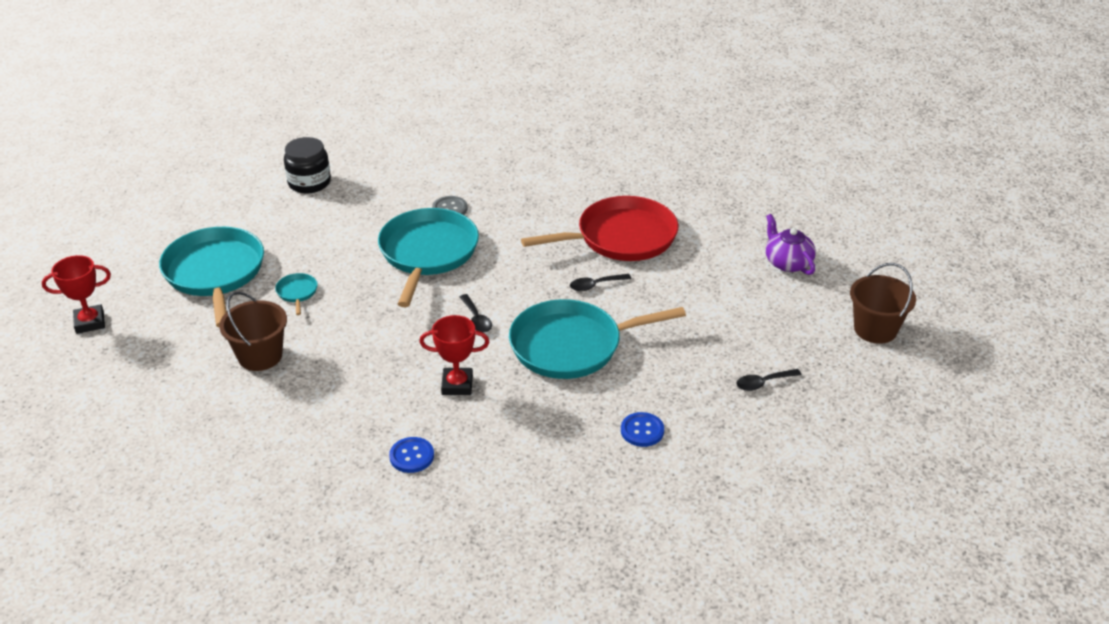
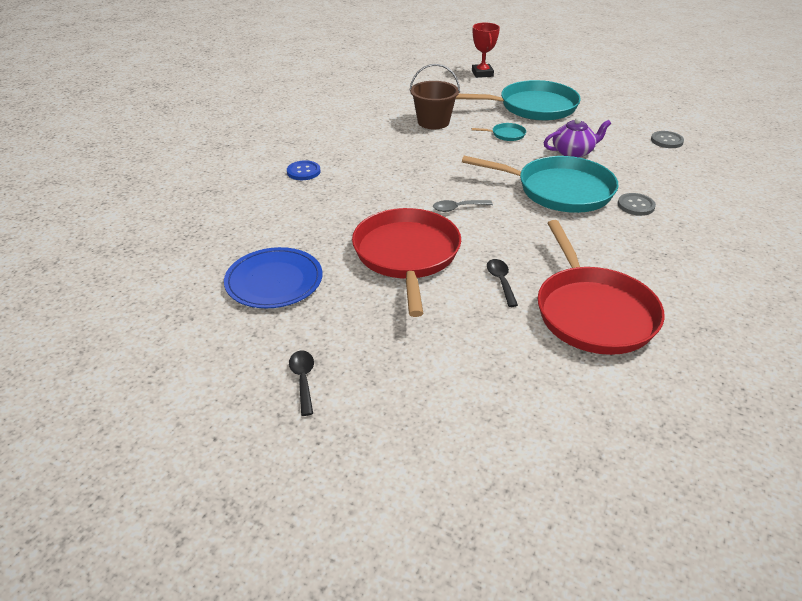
camera: 100 degrees right, 0 degrees up
(309, 183) = (666, 141): black jar -> grey button
(457, 385) = (374, 194): red trophy -> none
(476, 319) = (458, 208): black spoon -> grey spoon
(571, 346) = (407, 255): turquoise pan -> red pan
(642, 431) = (274, 281): blue button -> blue plate
(787, 262) = (538, 464): purple teapot -> purple teapot (573, 152)
(875, 329) = (366, 530): brown bucket -> none

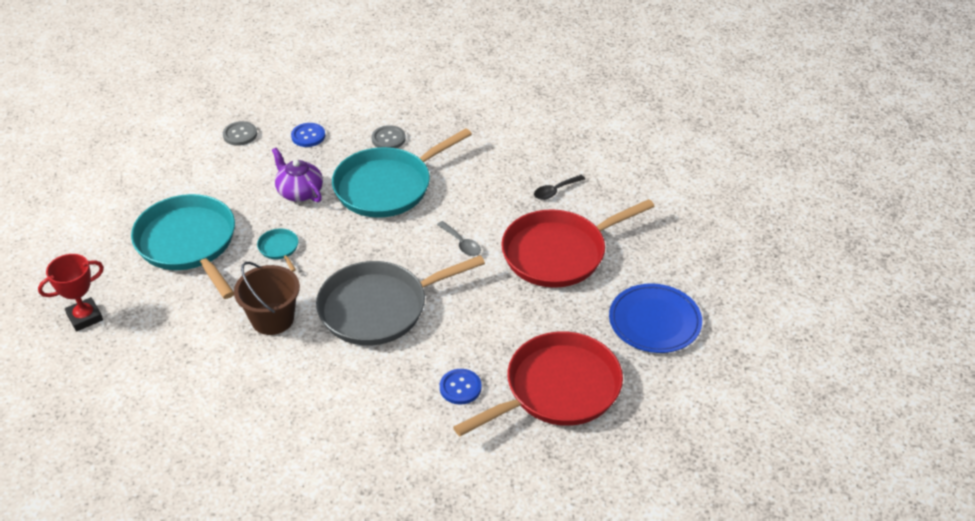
camera: 115 degrees left, 5 degrees up
(303, 380) = (739, 256): black spoon -> none
(411, 158) = (378, 308): none -> grey pan
(559, 190) = (387, 186): turquoise pan -> turquoise pan turned 120 degrees counterclockwise
(593, 312) = (559, 140): red pan -> red pan (557, 389)
(654, 168) = (308, 136): none -> blue button

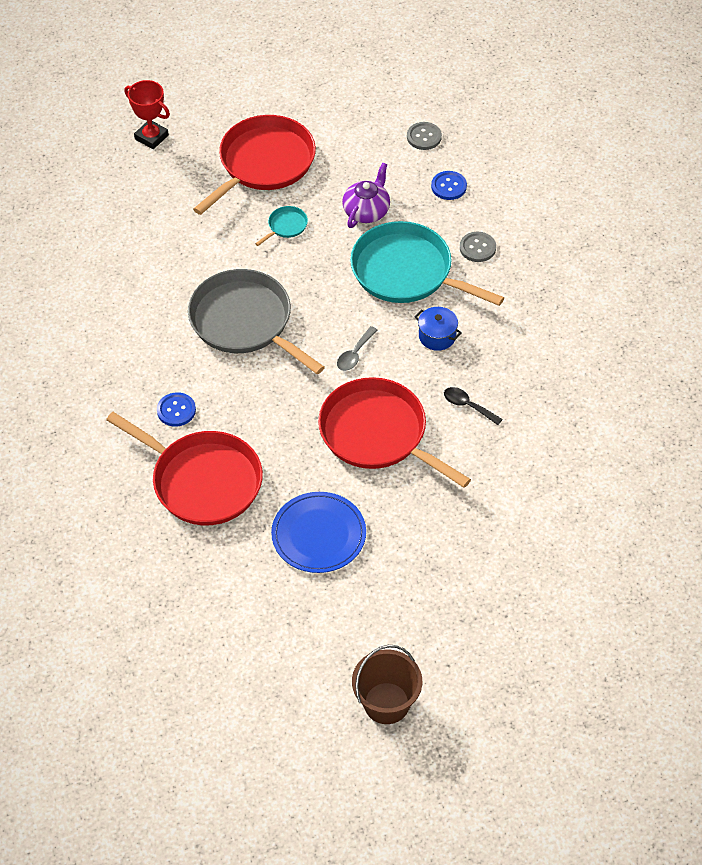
camera: 70 degrees right, 10 degrees up
(188, 243) = (263, 163): turquoise pan -> red pan
(272, 319) = (200, 255): brown bucket -> brown bucket (386, 703)
(470, 188) = (437, 336): none -> blue pot

